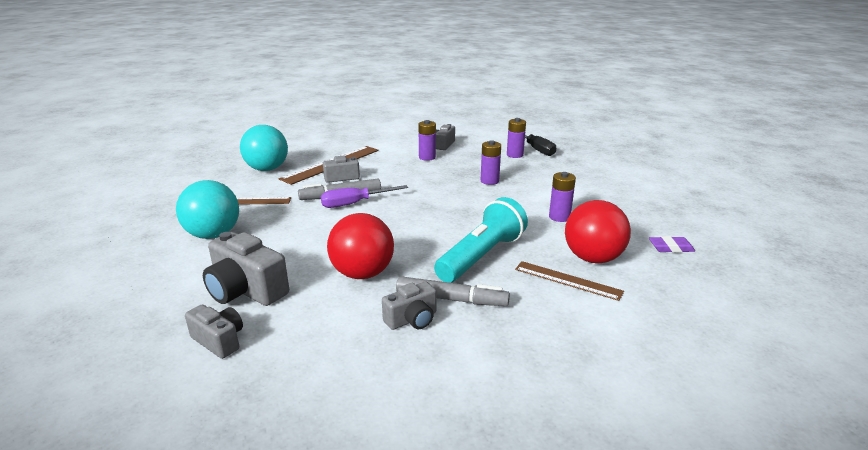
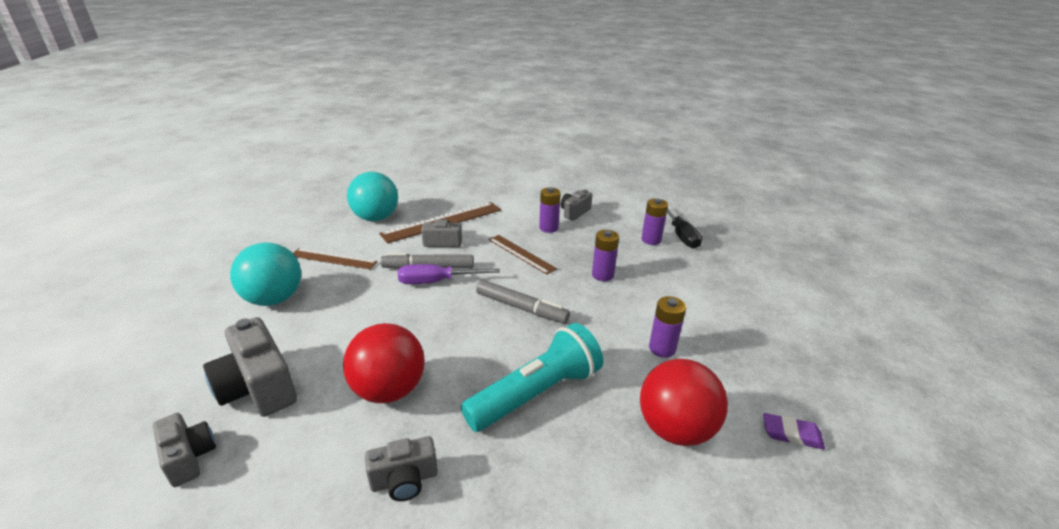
camera: 15 degrees right, 5 degrees up
(451, 299) = (466, 457): grey marker -> grey marker (521, 308)
(567, 280) = (625, 460): brown ruler -> brown ruler (521, 254)

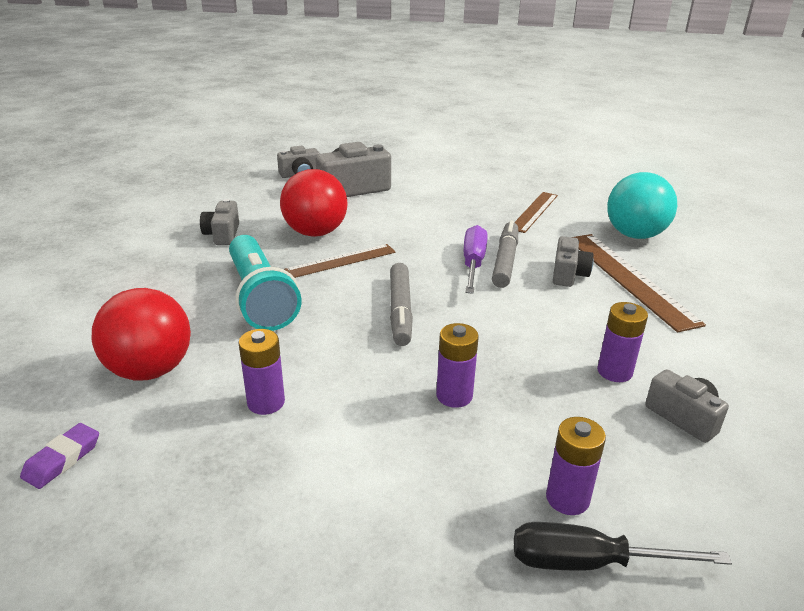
camera: 105 degrees right, 0 degrees up
(274, 299) = (466, 189): turquoise ball -> none
(521, 254) = (530, 330): brown ruler -> brown ruler (341, 261)
(521, 308) = (400, 310): grey marker -> grey marker turned 45 degrees counterclockwise

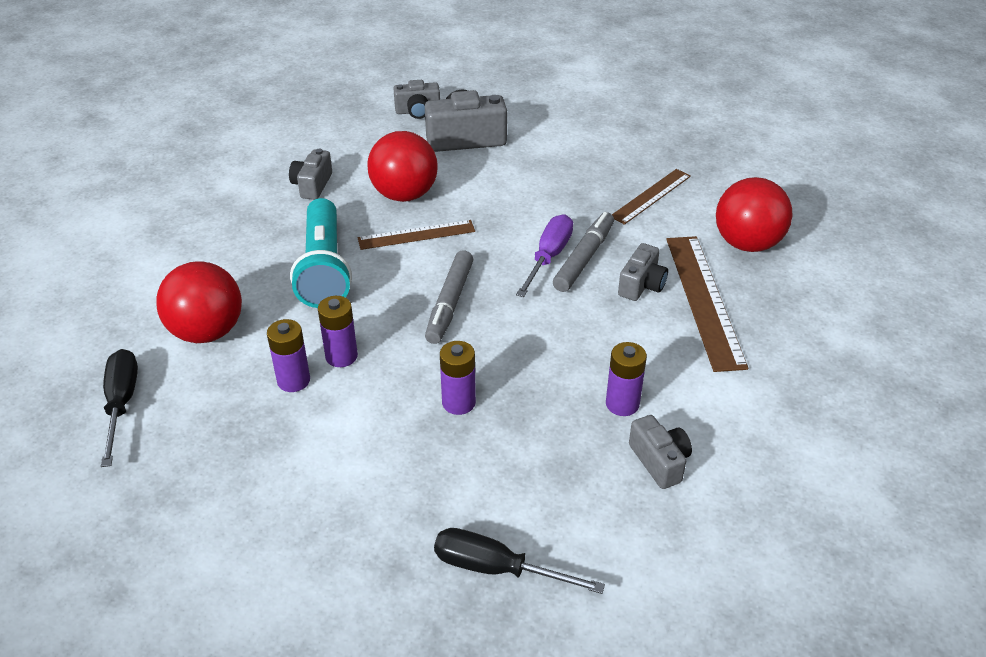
camera: 15 degrees right, 10 degrees up
(62, 459) = (121, 404): purple eraser -> black screwdriver
(567, 498) = (508, 514): purple battery -> purple battery (341, 356)
(634, 235) = (747, 243): turquoise ball -> red ball

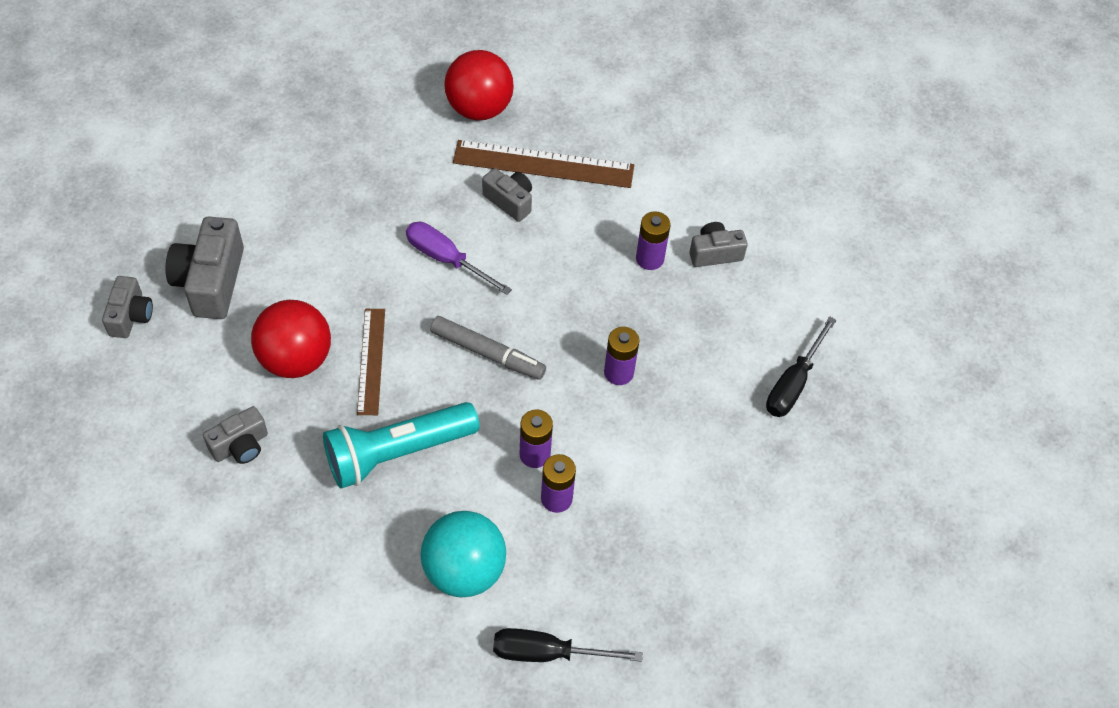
camera: 80 degrees left, 15 degrees up
(207, 332) = (464, 570): red ball -> turquoise ball
(312, 185) = (240, 445): grey camera -> grey camera turned 60 degrees counterclockwise
(324, 268) = (397, 452): turquoise flashlight -> turquoise flashlight turned 150 degrees clockwise
(584, 258) = (457, 232): grey marker -> none
(651, 196) = (382, 153): brown ruler -> none

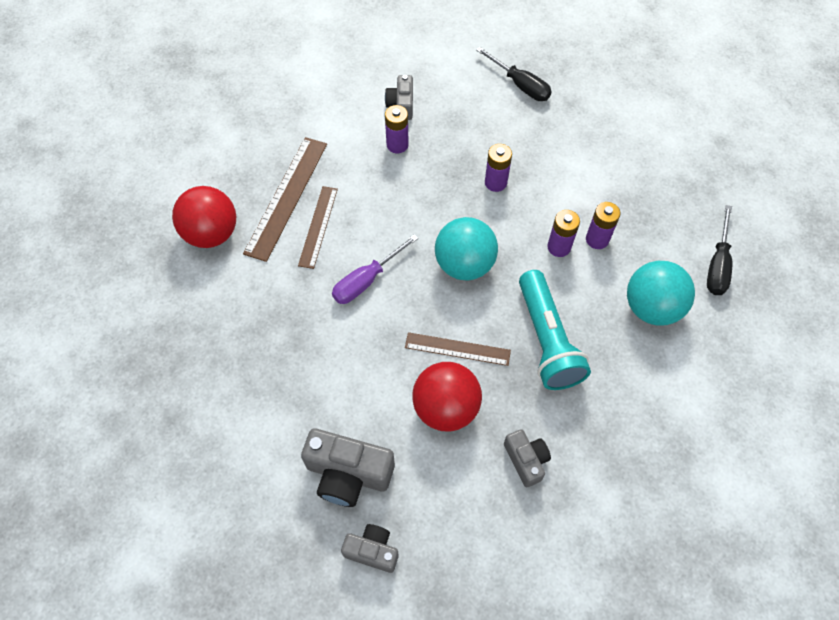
camera: 75 degrees left, 5 degrees up
(487, 353) = (464, 264): grey marker -> turquoise ball
(510, 201) = (318, 226): grey camera -> brown ruler

